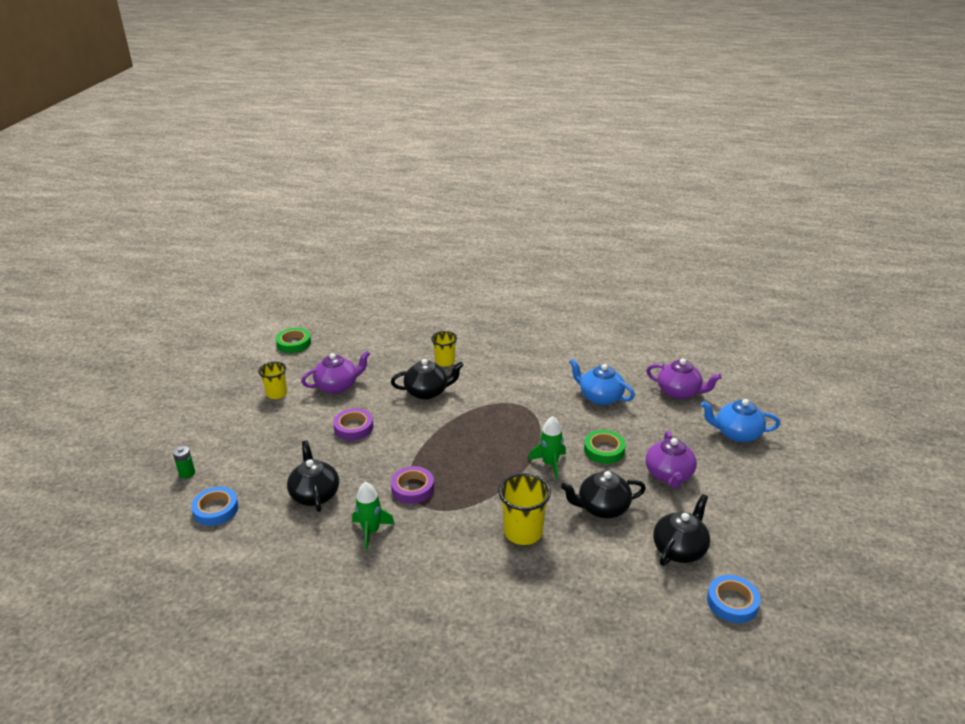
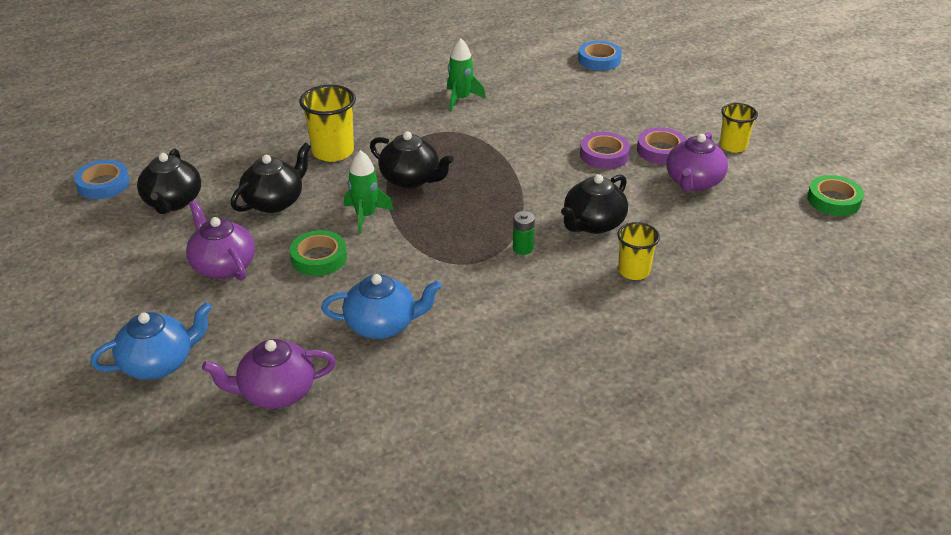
camera: 140 degrees right, 5 degrees up
(187, 473) = (667, 66): green battery -> green battery (522, 248)
(315, 494) = (544, 98): black teapot -> black teapot (411, 179)
(412, 488) = (471, 137): purple tape -> purple tape (661, 150)

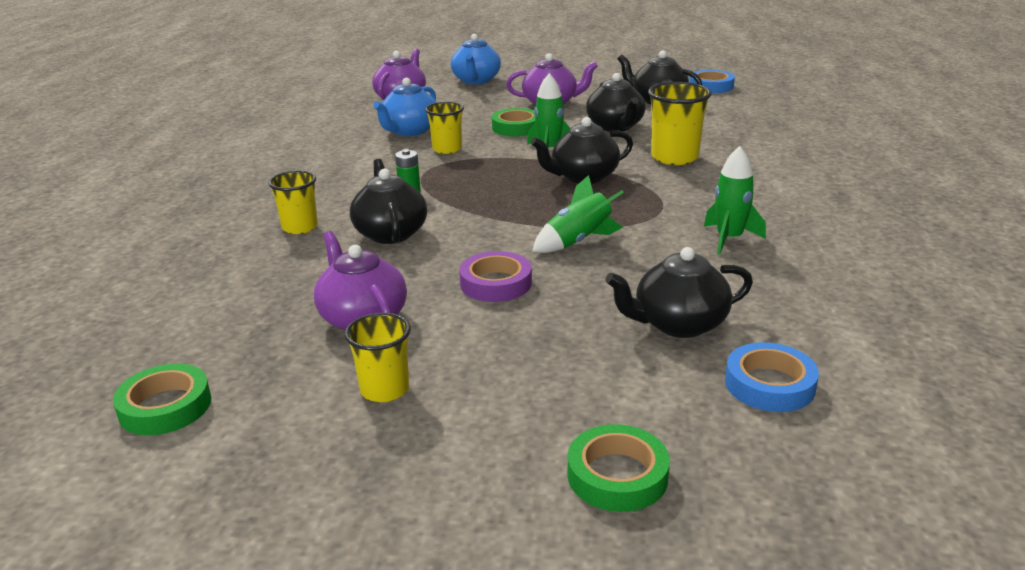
camera: 125 degrees right, 10 degrees down
(411, 275) = (447, 149): none -> yellow cup
(521, 146) = (578, 242): none -> green rocket
(577, 91) = (678, 324): none -> black teapot
(661, 150) = (454, 325): purple tape -> none
(701, 76) = (617, 475): none -> green tape

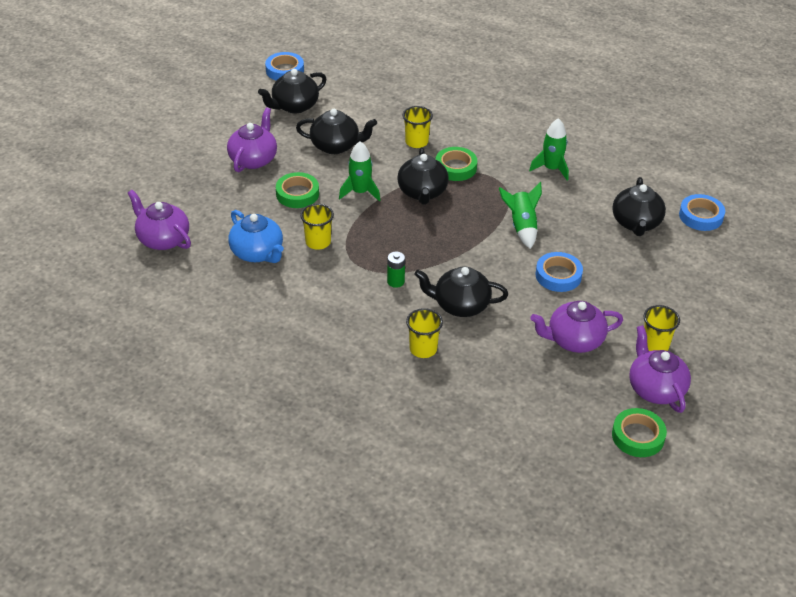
camera: 70 degrees left, 15 degrees up
(280, 406) = (655, 388): none -> purple teapot
(476, 80) = (150, 182): blue teapot -> none
(496, 283) = (558, 275): purple tape -> blue tape
(617, 475) = (750, 286): green tape -> green tape (455, 167)
(674, 157) = (416, 142): yellow cup -> yellow cup, size x0.65

